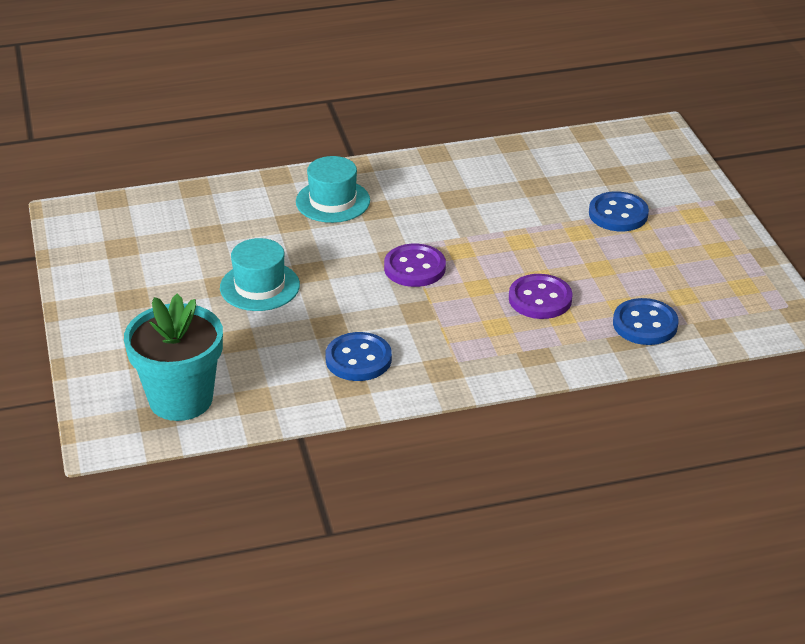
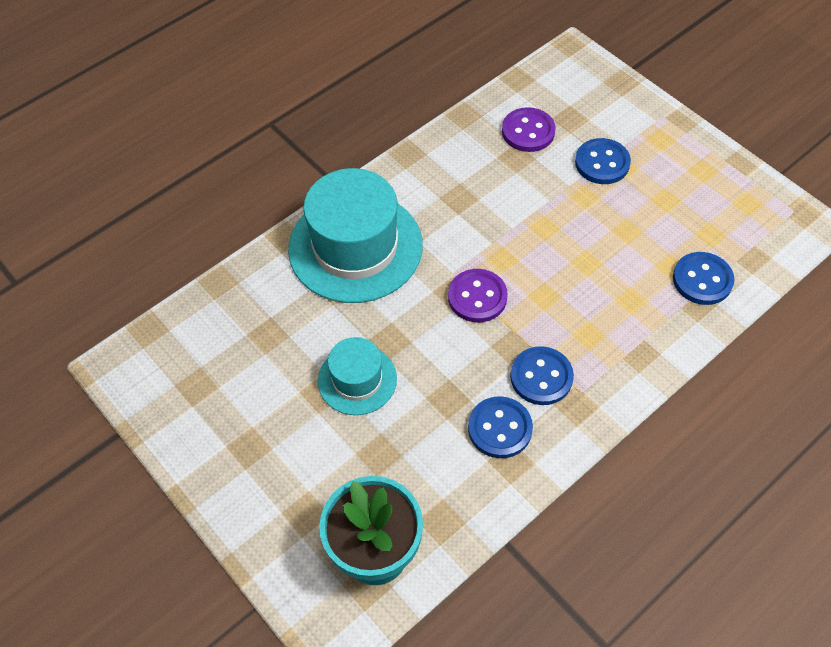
camera: 25 degrees left, 20 degrees up
(333, 201) = (355, 247): turquoise hat -> turquoise hat, size x1.85
(427, 339) = (541, 377): none -> blue button
(540, 299) = (603, 288): purple button -> purple button (528, 131)

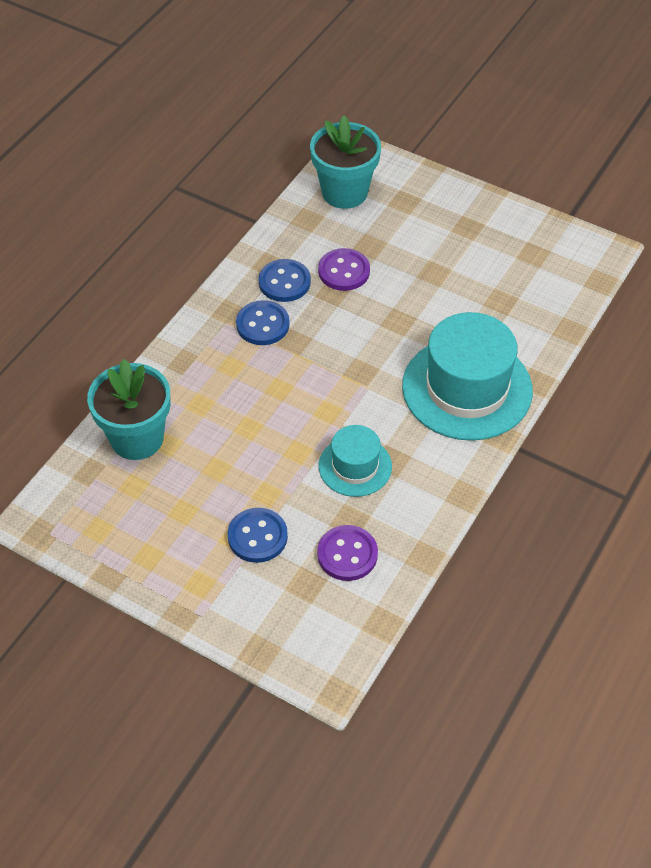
camera: 160 degrees right, 5 degrees down
(357, 380) = (410, 287): turquoise hat -> turquoise hat (355, 466)
(477, 297) = (338, 373): purple button -> purple button (344, 271)
(702, 280) = (137, 438): blue button -> turquoise flower pot

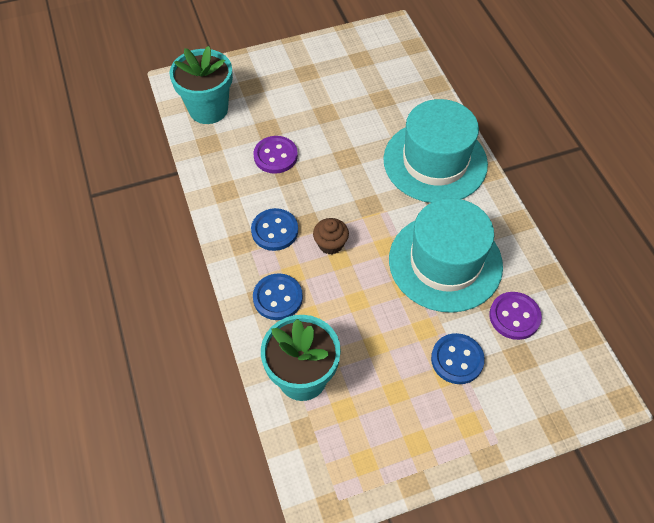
camera: 50 degrees left, 5 degrees up
(284, 282) = (250, 193): blue button -> blue button (278, 298)
(289, 371) = (330, 244): none -> brown cupcake
(355, 466) = (445, 262): turquoise hat -> turquoise hat, size x1.85

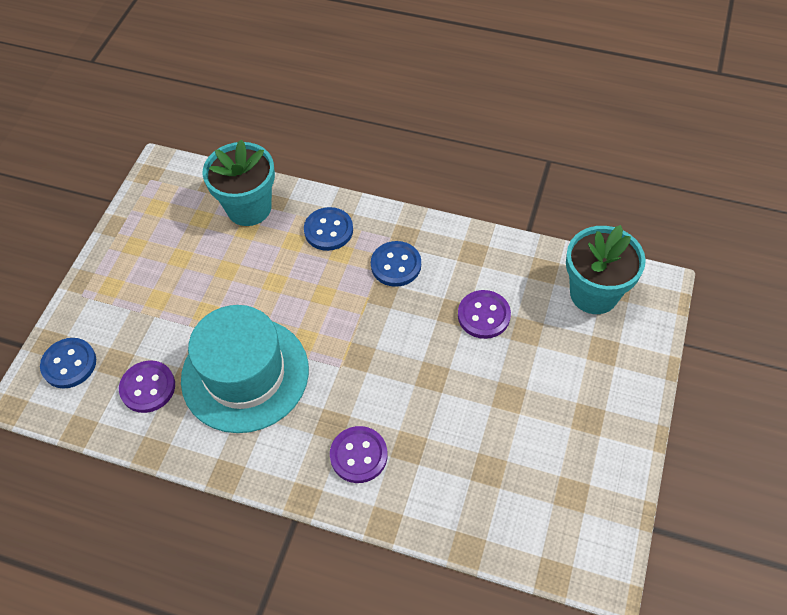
camera: 130 degrees right, 0 degrees up
(330, 244) = (345, 298): brown cupcake -> none
(435, 162) = (358, 455): turquoise hat -> purple button
(457, 359) = (160, 315): blue button -> blue button (69, 364)

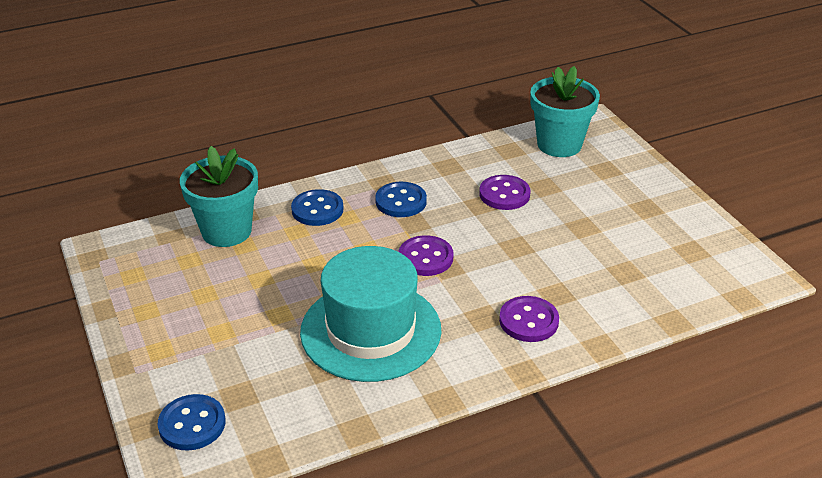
camera: 45 degrees left, 20 degrees down
(148, 387) = (295, 391): purple button -> purple button (425, 258)

